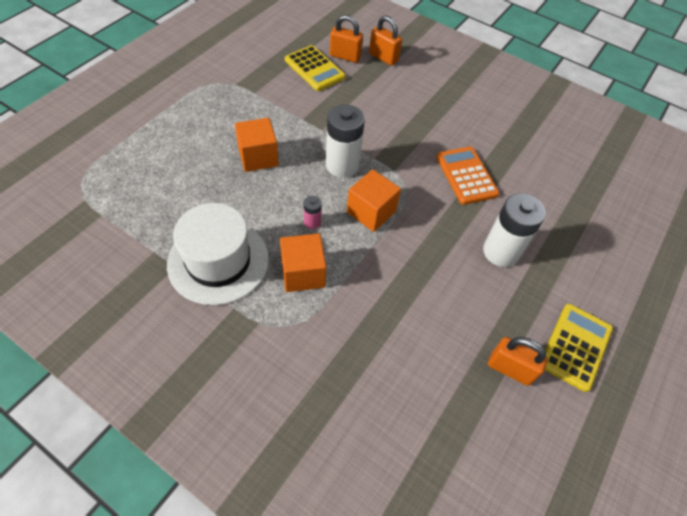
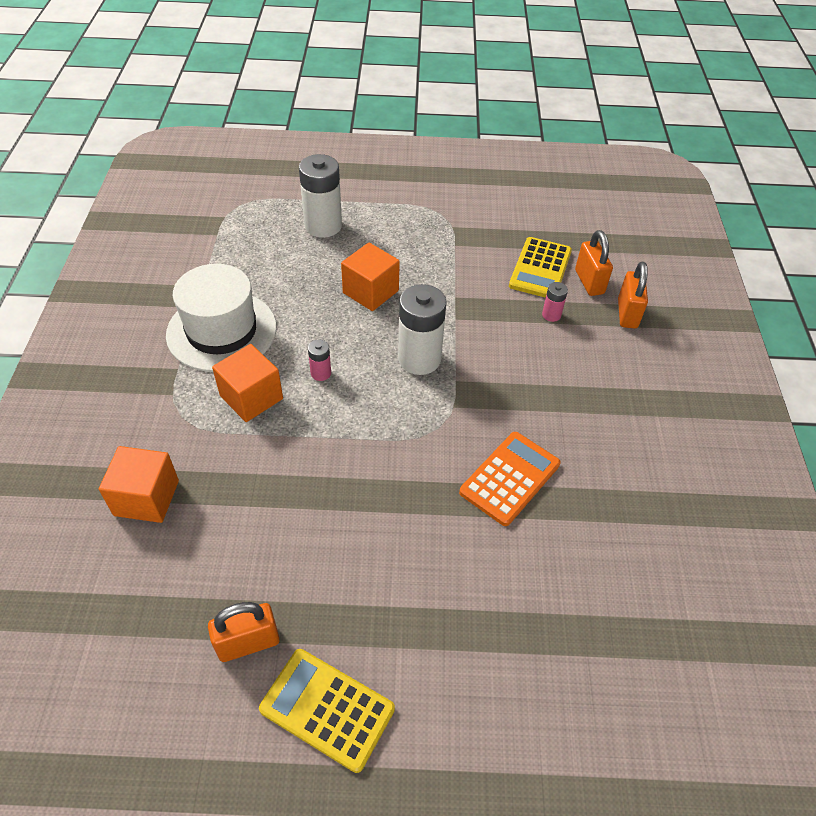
camera: 60 degrees right, 5 degrees down
(357, 87) = (551, 315): none -> pink battery
(371, 212) = (374, 414): orange cube -> orange cube (146, 498)
(501, 252) = (416, 565): white battery -> white battery (323, 226)
(510, 369) = (248, 643): orange padlock -> orange padlock turned 75 degrees clockwise
(575, 346) = (327, 709): yellow calculator -> yellow calculator turned 150 degrees counterclockwise

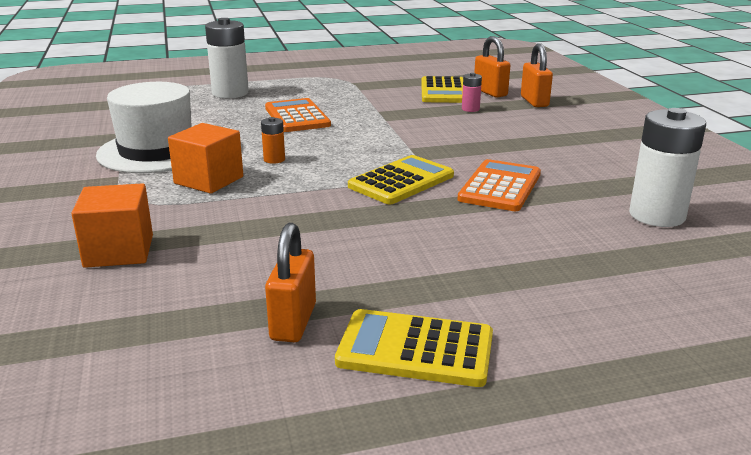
camera: 15 degrees left, 25 degrees down
(248, 643) = (293, 322): orange padlock -> orange padlock turned 45 degrees counterclockwise
(321, 373) = (274, 159): pink battery -> orange battery
(370, 292) = (297, 117): orange cube -> orange calculator
(419, 359) = (367, 141): white battery -> white battery (657, 215)
(421, 443) = (401, 181): none -> yellow calculator

